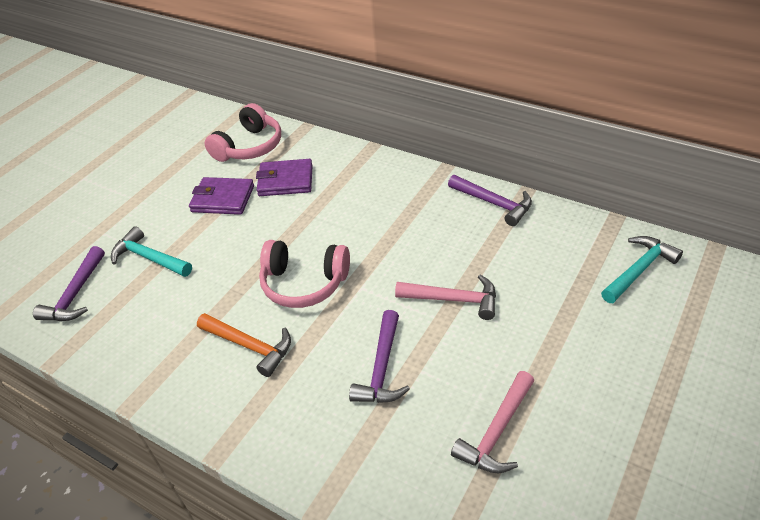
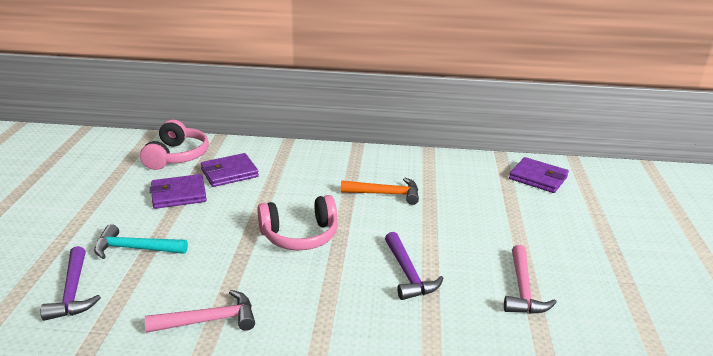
camera: 30 degrees left, 15 degrees down
(250, 346) = (285, 287): orange hammer -> orange hammer (385, 194)
(453, 299) = (428, 220): pink hammer -> pink hammer (209, 320)
(494, 203) = (411, 159): purple hammer -> none
(639, 270) = (538, 178): turquoise hammer -> purple wallet

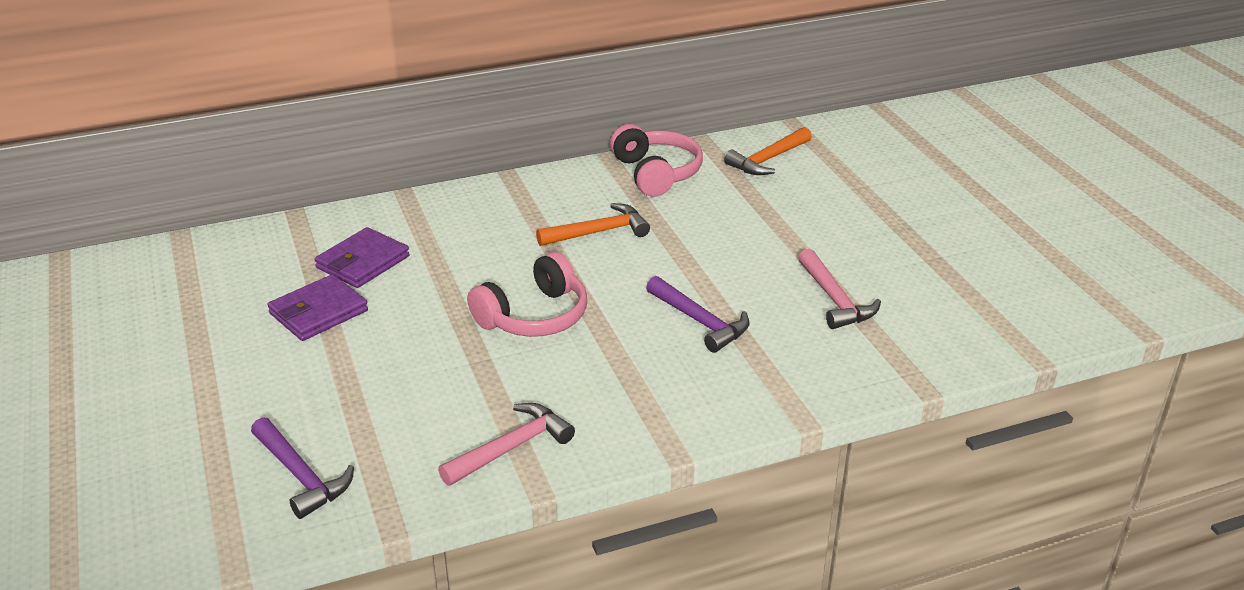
camera: 25 degrees left, 5 degrees up
(135, 249) = (330, 399): turquoise hammer -> none
(177, 156) = (259, 259): pink headphones -> pink headphones (656, 173)
(538, 178) = (768, 160): purple wallet -> orange hammer

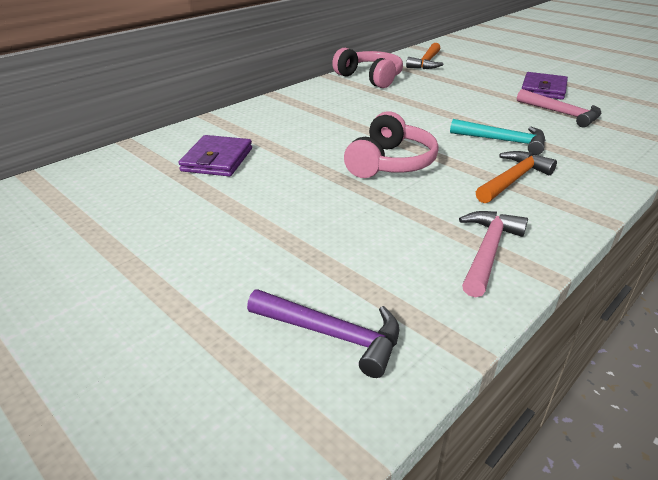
camera: 25 degrees left, 0 degrees up
(318, 312) = (212, 199): purple wallet -> purple wallet (543, 89)
(599, 232) = (373, 110): orange hammer -> orange hammer (513, 179)
(700, 322) = (503, 141): purple hammer -> turquoise hammer

